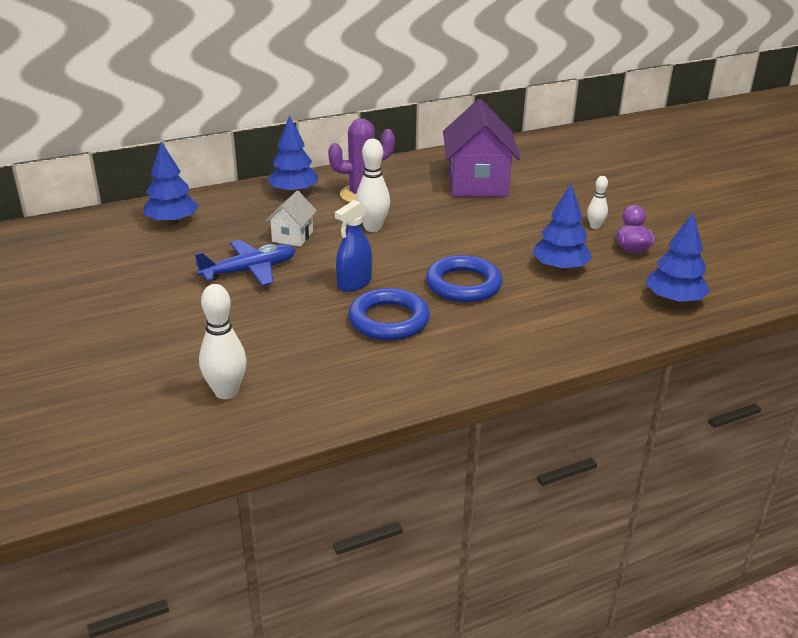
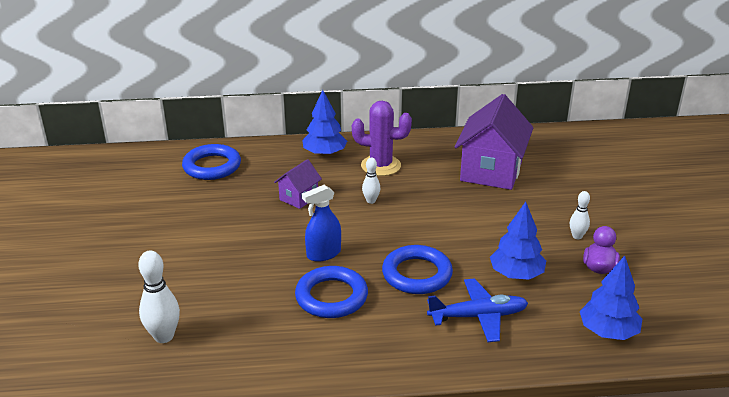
camera: 20 degrees right, 0 degrees up
(172, 222) = (212, 166): blue tree -> blue ring
(249, 271) = (245, 225): blue plane -> blue plane (478, 316)
(292, 236) = (299, 198): white house -> purple house
(372, 228) = (371, 201): white bowling pin -> white bowling pin, size x0.59

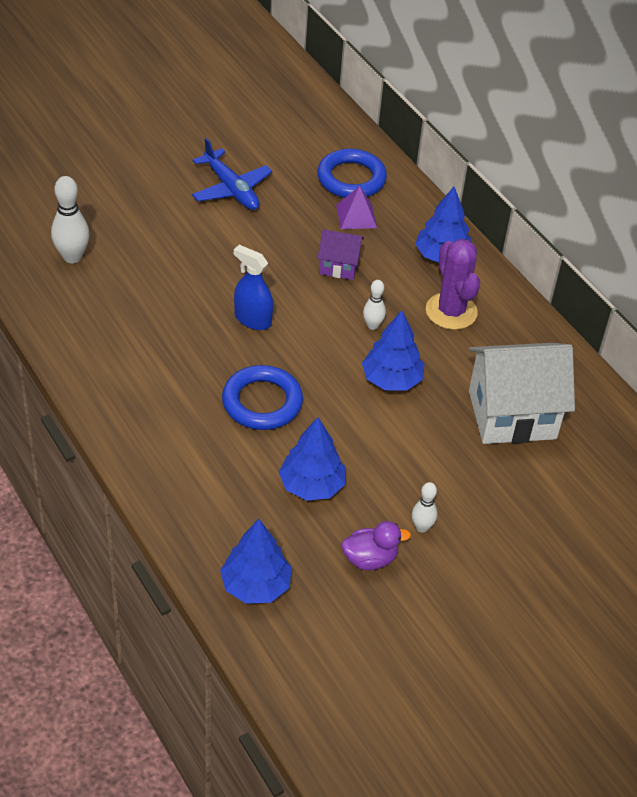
camera: 60 degrees right, 15 degrees up
(253, 175) = (356, 216): none -> purple pyramid
(331, 297) = (188, 348): blue ring -> none
(430, 208) = (391, 379): none -> blue tree
(478, 316) = (220, 469): blue plane -> blue plane (231, 189)
(491, 171) = (512, 415): purple house -> white house

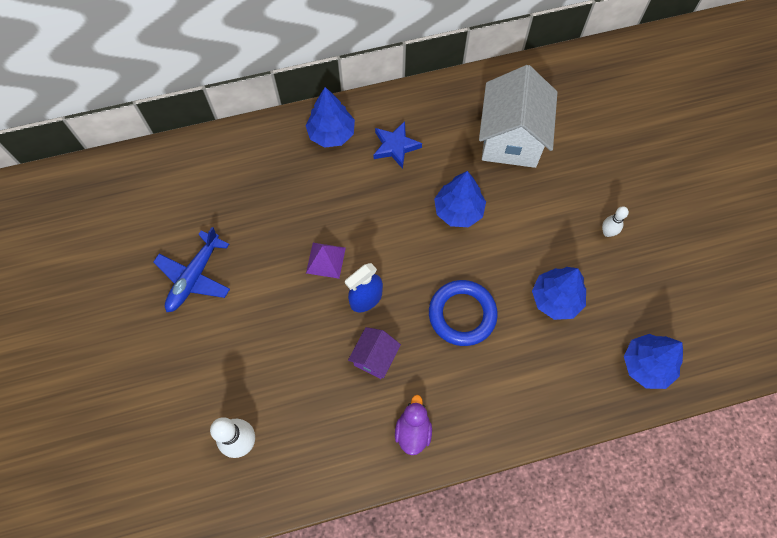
camera: 70 degrees left, 20 degrees up
(231, 189) = (194, 277): blue plane -> blue plane turned 135 degrees clockwise
(339, 266) = (321, 214): purple house -> purple house (375, 358)
(351, 179) = (215, 174): blue ring -> none
(356, 216) = (264, 183): purple pyramid -> purple pyramid (326, 260)
(370, 559) = (632, 276): purple duck -> purple duck (413, 431)
(372, 325) = (396, 207): white bowling pin -> none
(451, 311) = (395, 146): purple cactus -> blue star

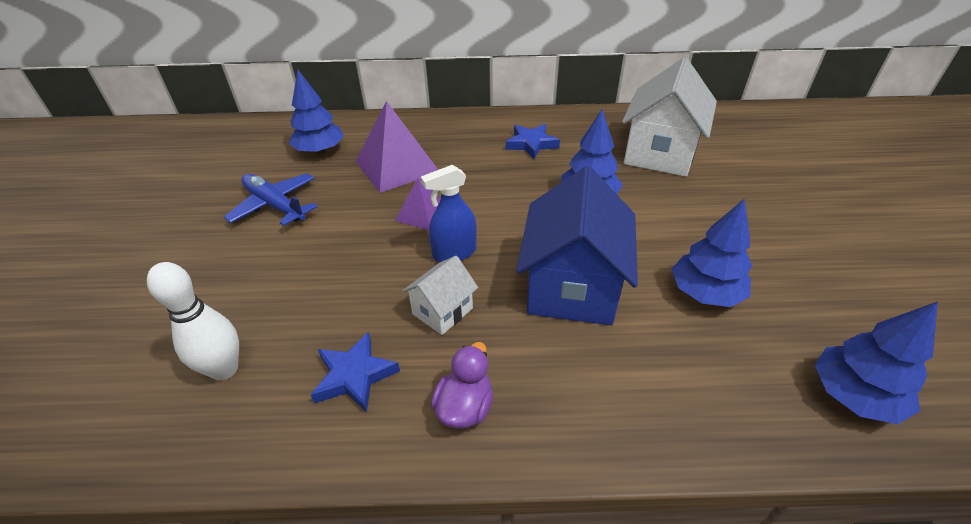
camera: 15 degrees right, 25 degrees down
(194, 277) = (275, 205): blue plane -> blue plane turned 90 degrees clockwise
(282, 203) = (397, 166): none -> purple pyramid
(331, 134) = (469, 129): blue tree -> blue tree (320, 151)
(333, 425) = (354, 376): none -> blue star
(375, 358) = (442, 311): purple house -> white house
(462, 314) = (572, 287): blue ring -> blue house
(607, 232) = (778, 240): white bowling pin -> none

